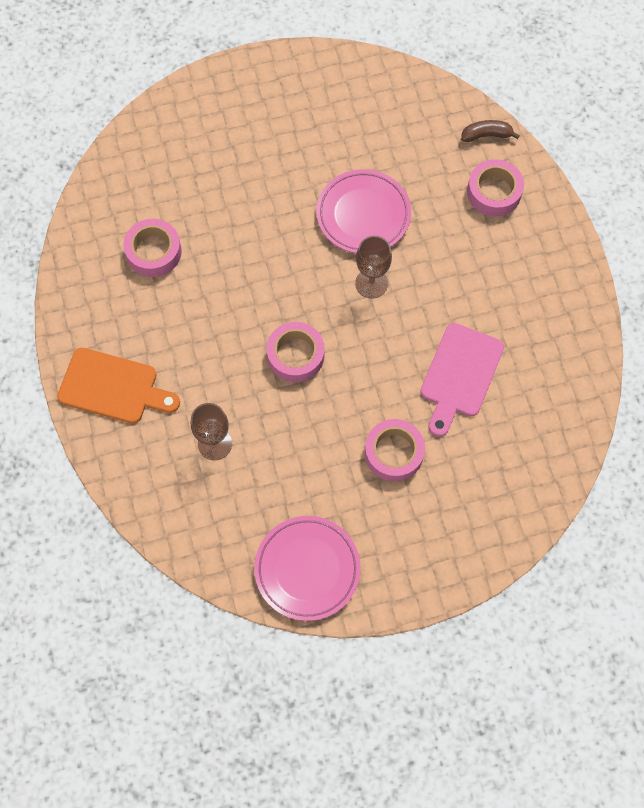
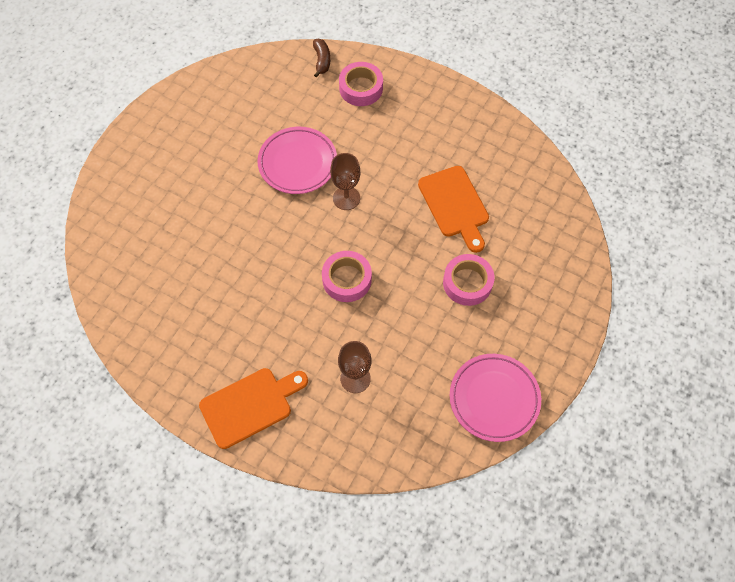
camera: 45 degrees left, 5 degrees down
(154, 252) = (185, 297): pink tape -> none
(459, 375) = (455, 205): pink cutting board -> orange cutting board
(486, 135) = (322, 60): brown banana -> brown banana turned 135 degrees clockwise

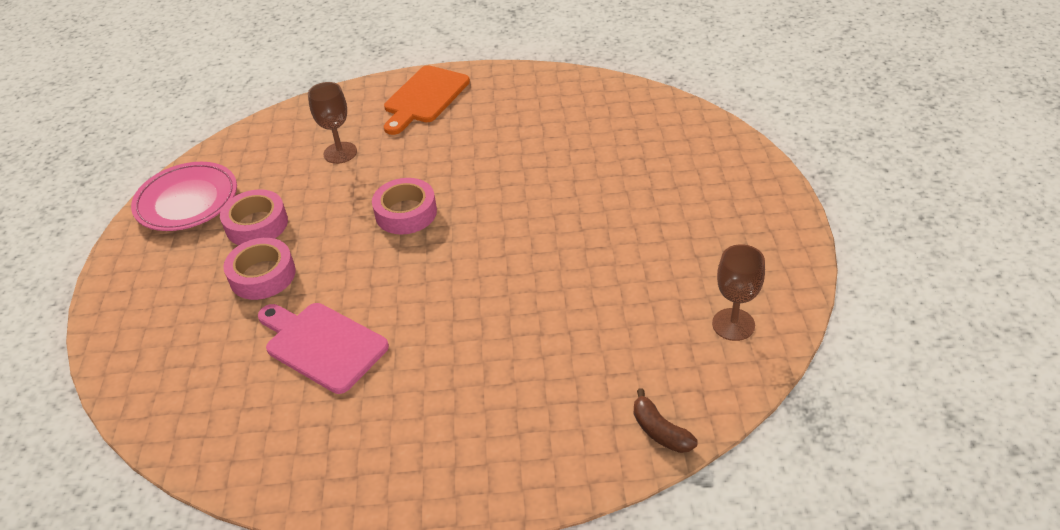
camera: 150 degrees right, 20 degrees down
(297, 163) = (561, 285): pink plate -> none
(346, 198) = (468, 281): brown goblet -> brown goblet (733, 324)
(361, 88) = (564, 423): pink tape -> pink tape (257, 225)
(455, 205) = (322, 345): orange cutting board -> pink cutting board

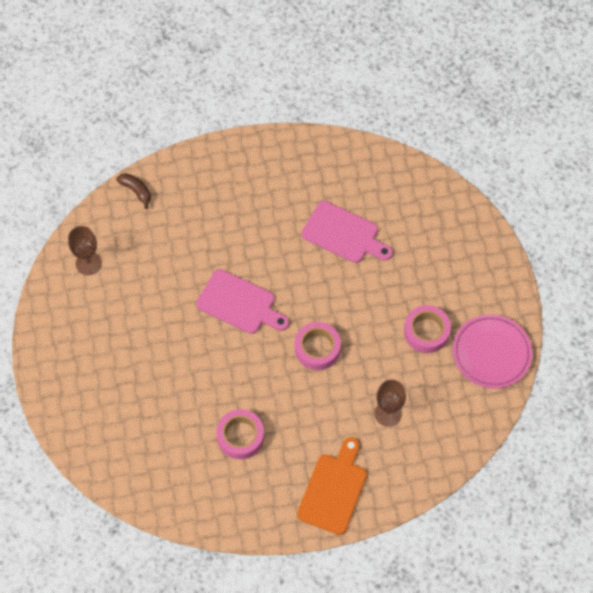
camera: 170 degrees right, 20 degrees up
(262, 275) = (403, 286): pink tape -> pink tape (240, 436)
(501, 264) = (239, 304): none -> pink cutting board

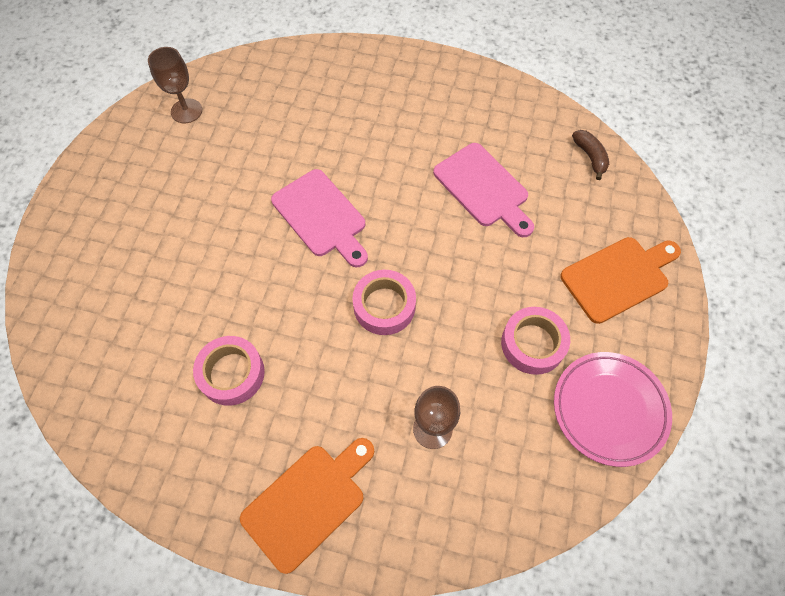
camera: 25 degrees right, 0 degrees up
(136, 191) = (280, 61): brown banana -> brown banana (590, 157)
(463, 262) = (618, 277): none -> orange cutting board

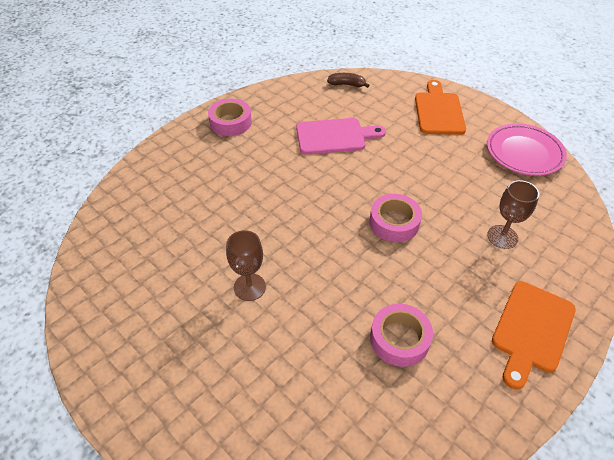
camera: 60 degrees left, 15 degrees down
(186, 111) = (112, 273): brown goblet -> brown goblet (249, 287)
(308, 502) = (531, 330): orange cutting board -> orange cutting board turned 135 degrees counterclockwise
(321, 216) = (293, 226): pink cutting board -> none
(533, 344) = (464, 164): pink tape -> pink tape (230, 122)

